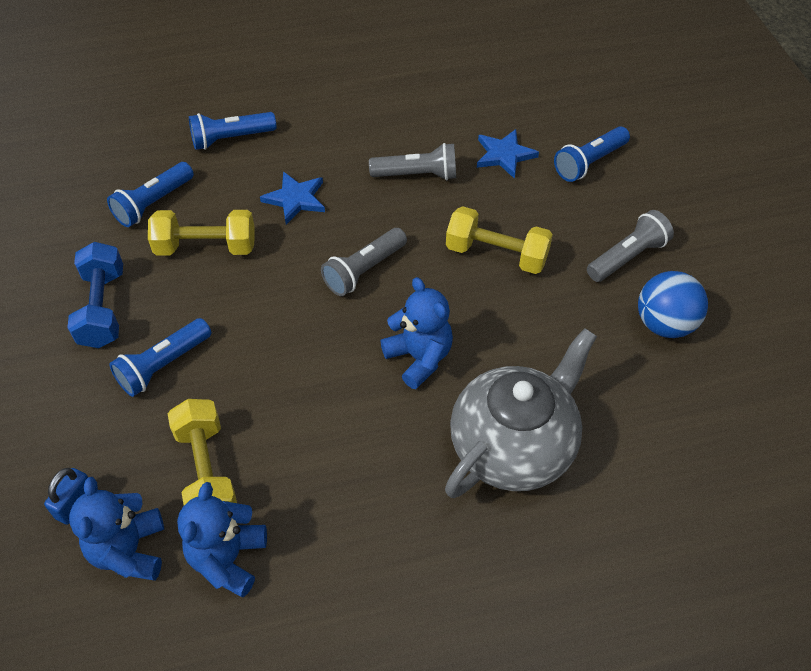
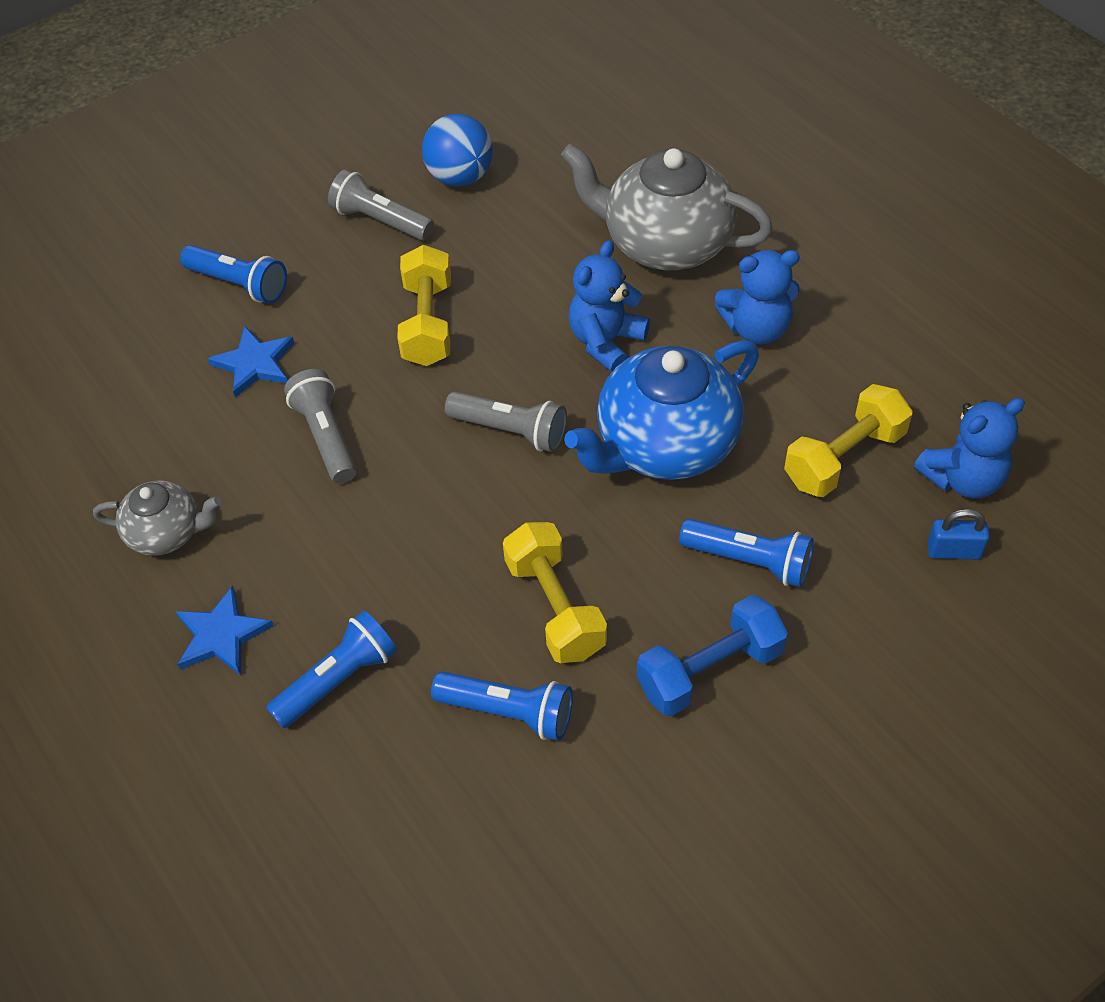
camera: 110 degrees left, 0 degrees up
(228, 558) = (914, 400): blue teddy bear -> blue teddy bear (756, 328)
(231, 139) = (338, 679): blue flashlight -> blue flashlight turned 90 degrees counterclockwise
(295, 199) = (425, 547): blue star -> blue star (221, 635)
(295, 356) = (665, 445): none -> blue teapot
(383, 92) = (167, 533): none -> grey teapot

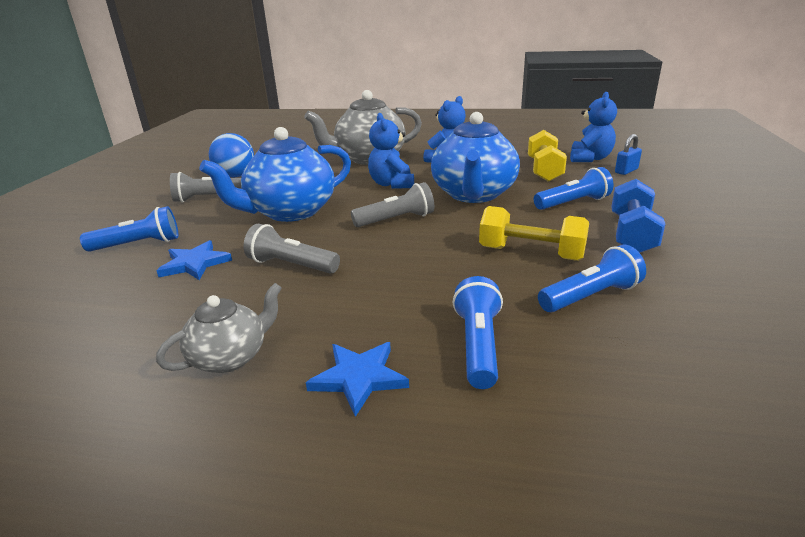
camera: 45 degrees left, 25 degrees down
(428, 323) = (290, 212): yellow dumbbell -> blue teapot

